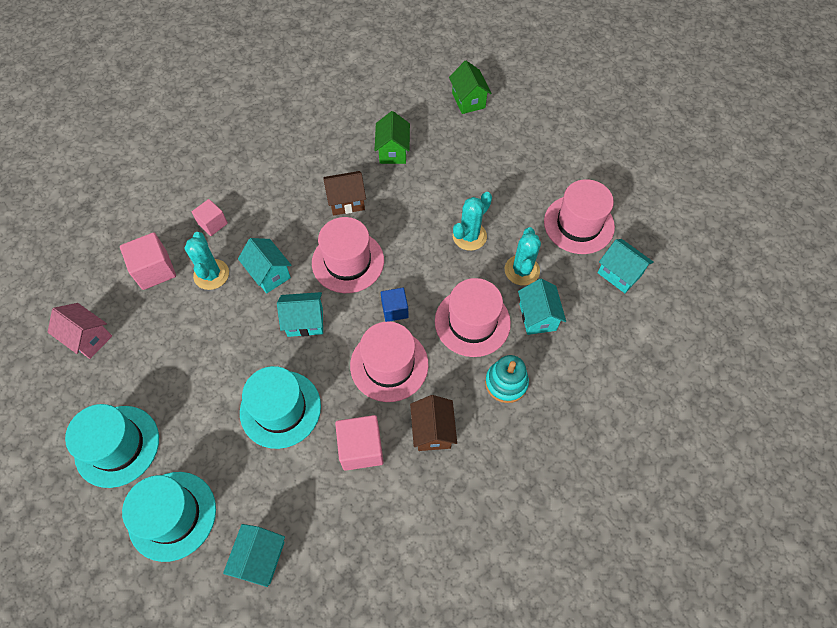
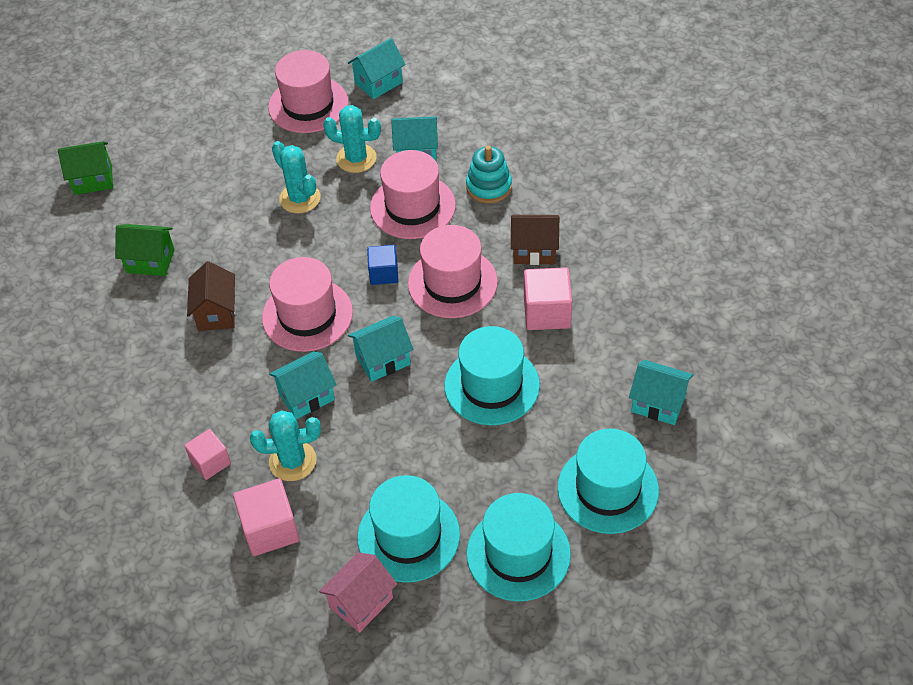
camera: 80 degrees left, 10 degrees down
(141, 362) = (408, 536): none -> turquoise hat
(305, 322) = (383, 360): turquoise house -> turquoise house turned 60 degrees clockwise

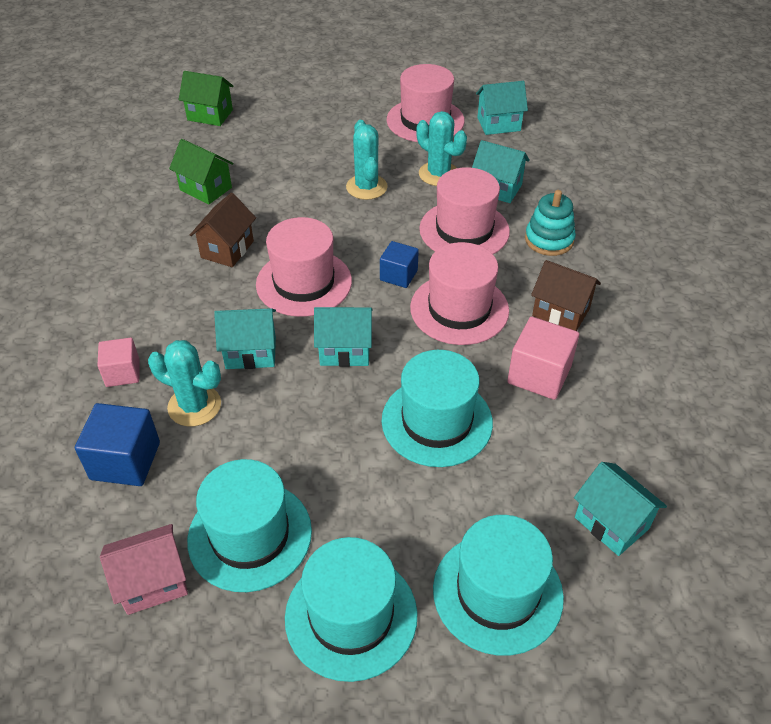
camera: 25 degrees right, 5 degrees down
(270, 529) = (125, 461): pink cube -> blue cube

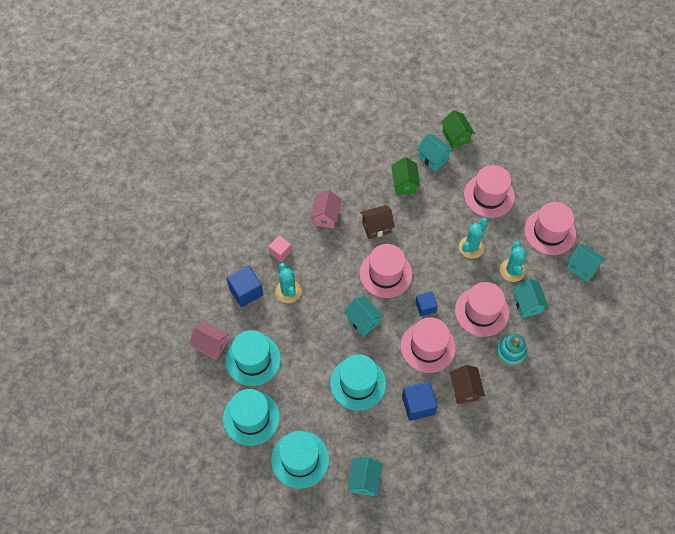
camera: 50 degrees right, 15 degrees up
(142, 287) = (326, 216): none -> pink house
(251, 353) = (330, 288): turquoise house -> turquoise house (433, 158)
(319, 135) = (489, 195): none -> pink hat
(539, 375) = (418, 405): pink cube -> blue cube

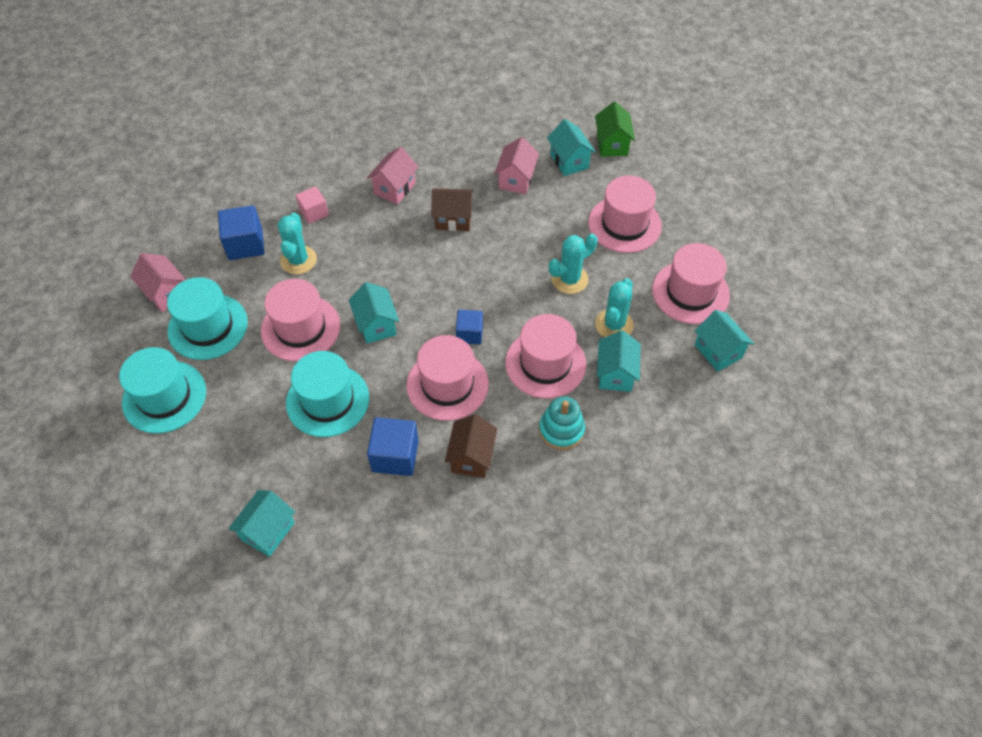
camera: 20 degrees right, 5 degrees down
(300, 459) = (197, 472): turquoise hat -> none
(385, 274) = (436, 277): pink hat -> pink hat (300, 328)
(404, 184) = (516, 179): green house -> pink house

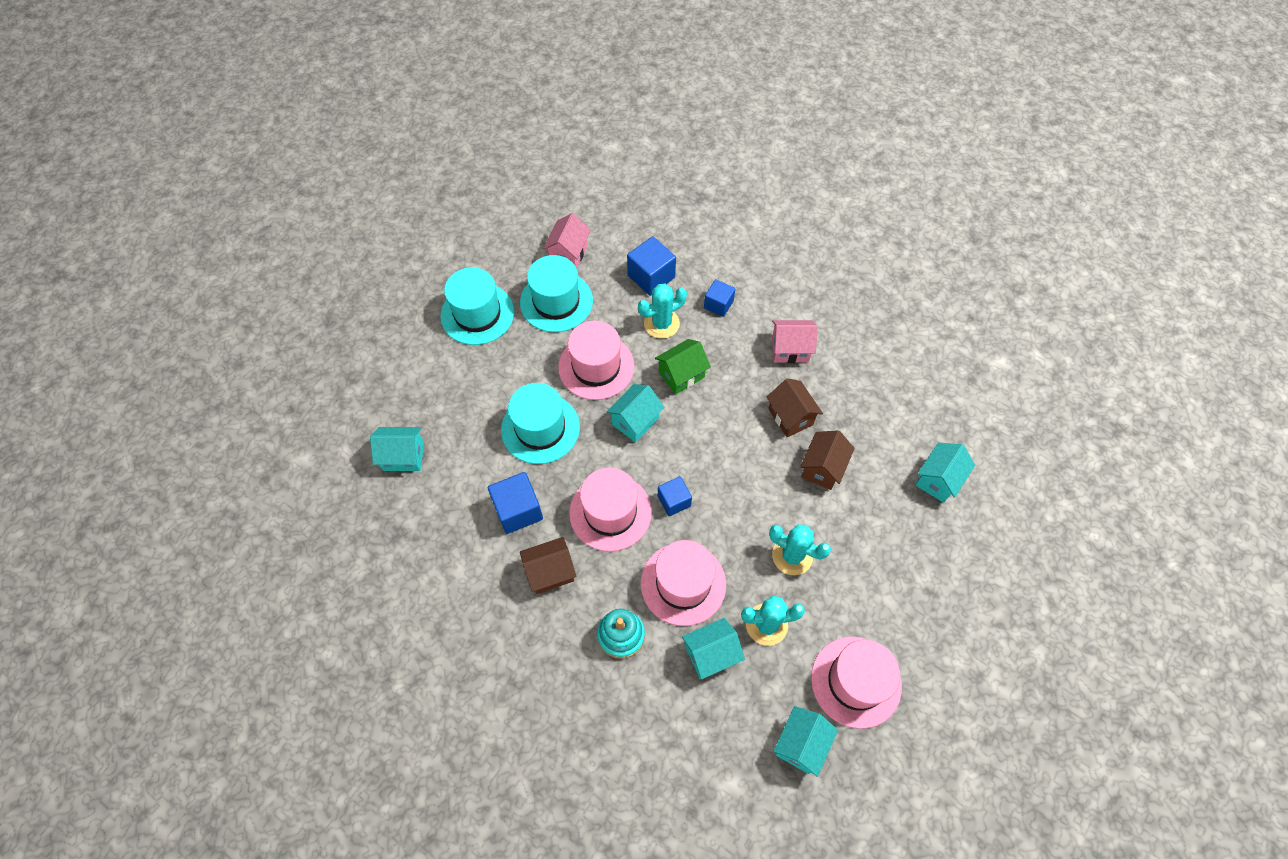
camera: 60 degrees right, 5 degrees up
(314, 212) = (718, 304): pink cube -> blue cube
(511, 222) = (822, 468): none -> brown house
(516, 179) = (877, 444): pink house -> none
(612, 144) = (992, 509): green house -> green house (681, 375)
(624, 224) = (896, 573): pink hat -> none

